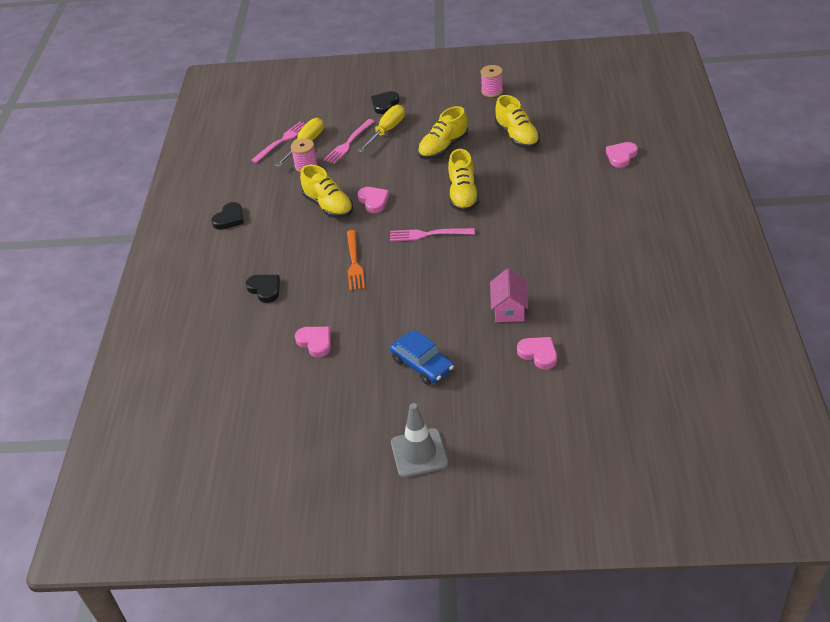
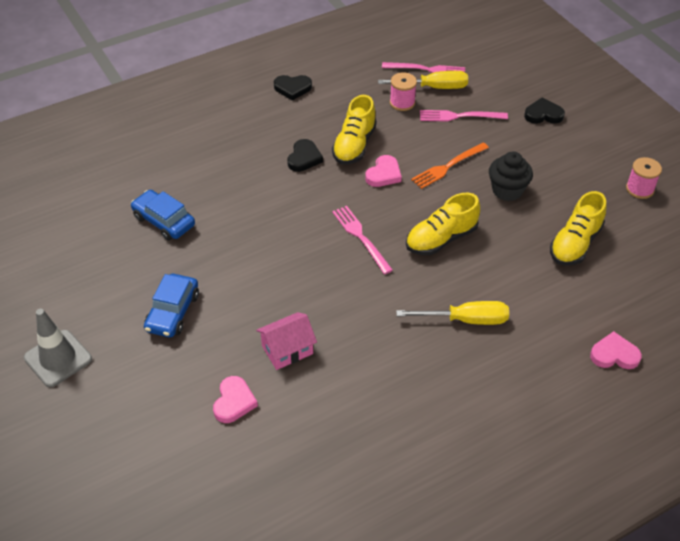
camera: 55 degrees right, 5 degrees up
(265, 289) = (213, 155): black heart -> black heart (304, 158)
(315, 342) = (164, 221): pink heart -> blue car
(354, 263) = (284, 200): orange fork -> orange fork (447, 167)
(386, 131) = (500, 135): yellow screwdriver -> yellow screwdriver (465, 320)
(443, 148) = (507, 190): yellow shoe -> black cupcake

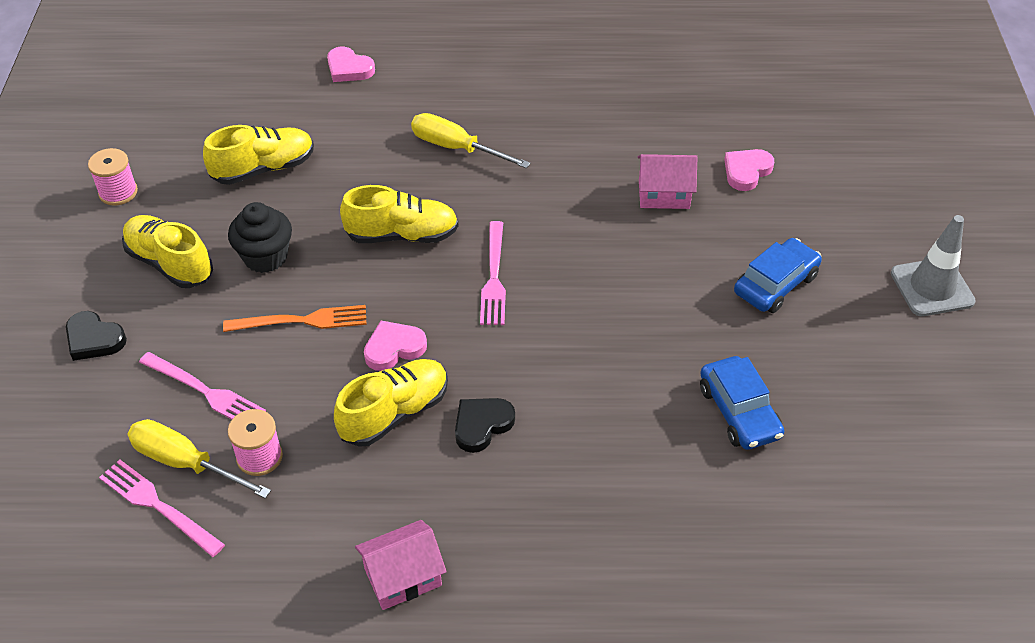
camera: 150 degrees left, 0 degrees up
(292, 88) = (403, 577): black heart -> pink house
(555, 164) = (170, 263): none -> yellow shoe

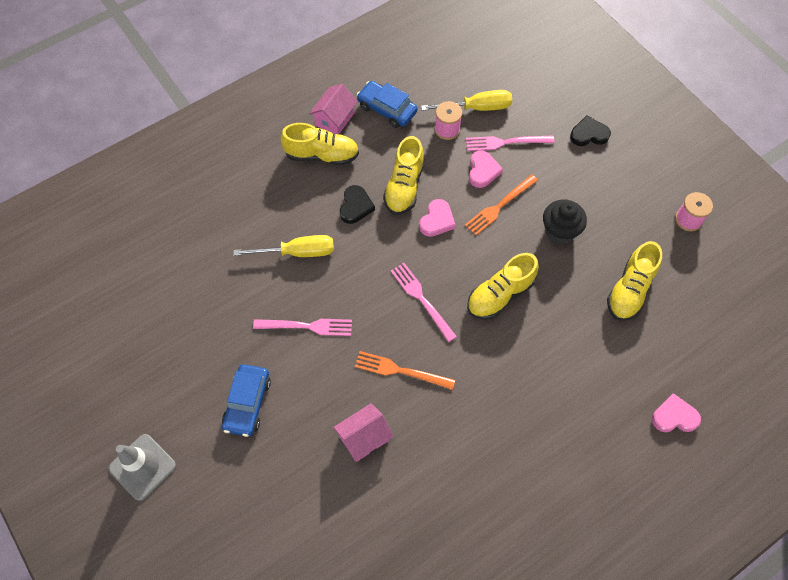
camera: 145 degrees right, 15 degrees up
(157, 505) = (469, 85): pink fork -> pink fork (308, 326)
(170, 263) = (604, 195): yellow shoe -> yellow shoe (322, 155)
(456, 148) = (531, 388): yellow screwdriver -> yellow screwdriver (297, 252)
(579, 227) = (399, 370): none -> orange fork
(739, 412) = (224, 295): blue car -> blue car (387, 109)
(746, 171) = (319, 501): pink heart -> pink heart (483, 171)

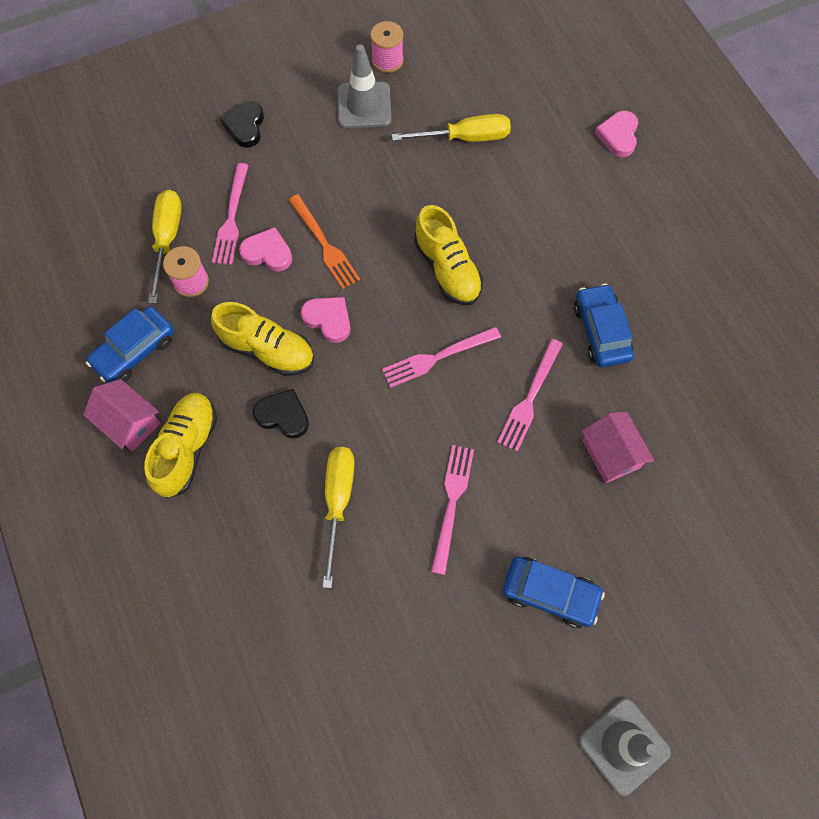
camera: 80 degrees left, 5 degrees up
(399, 370) = (529, 399): orange fork -> pink fork
(471, 420) = (601, 331): none -> blue car
(560, 231) = (374, 188): black cupcake -> none
(630, 290) = (465, 138): yellow shoe -> yellow screwdriver
(636, 210) = (364, 105): none -> grey traffic cone

